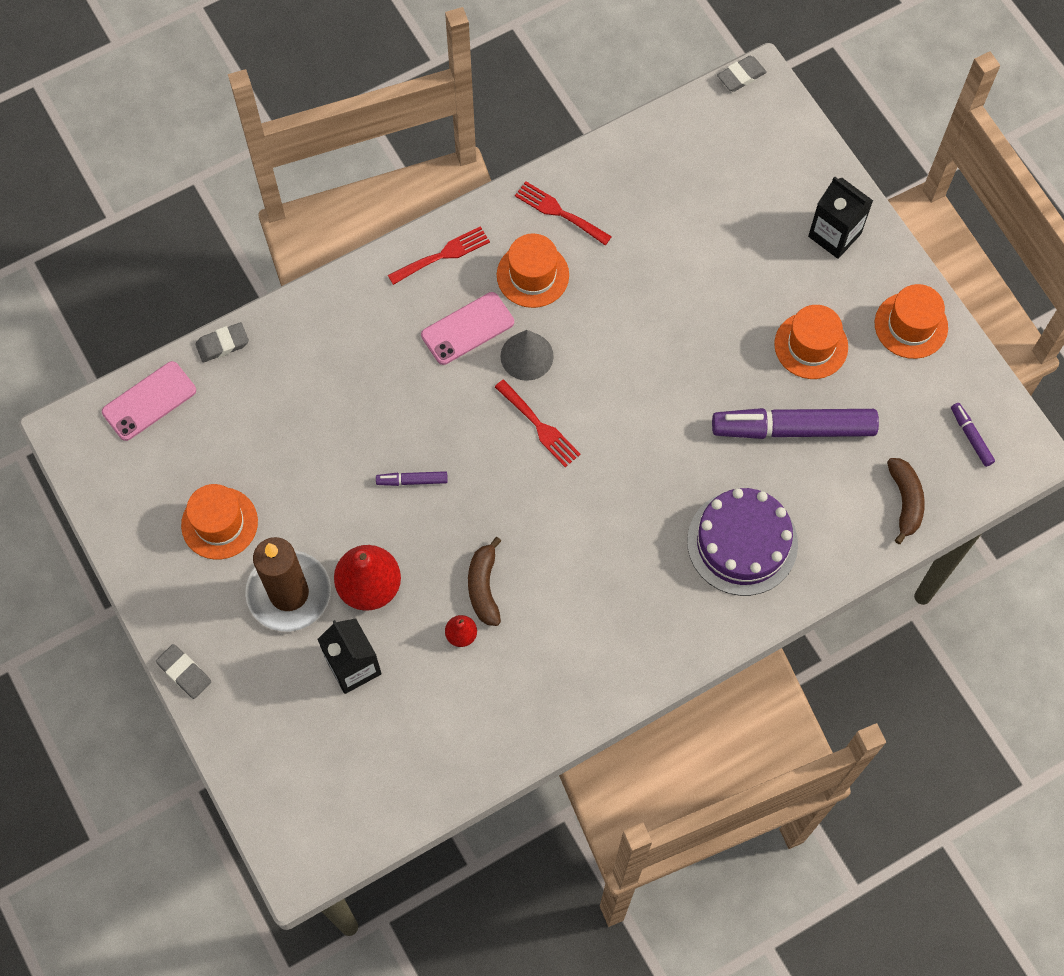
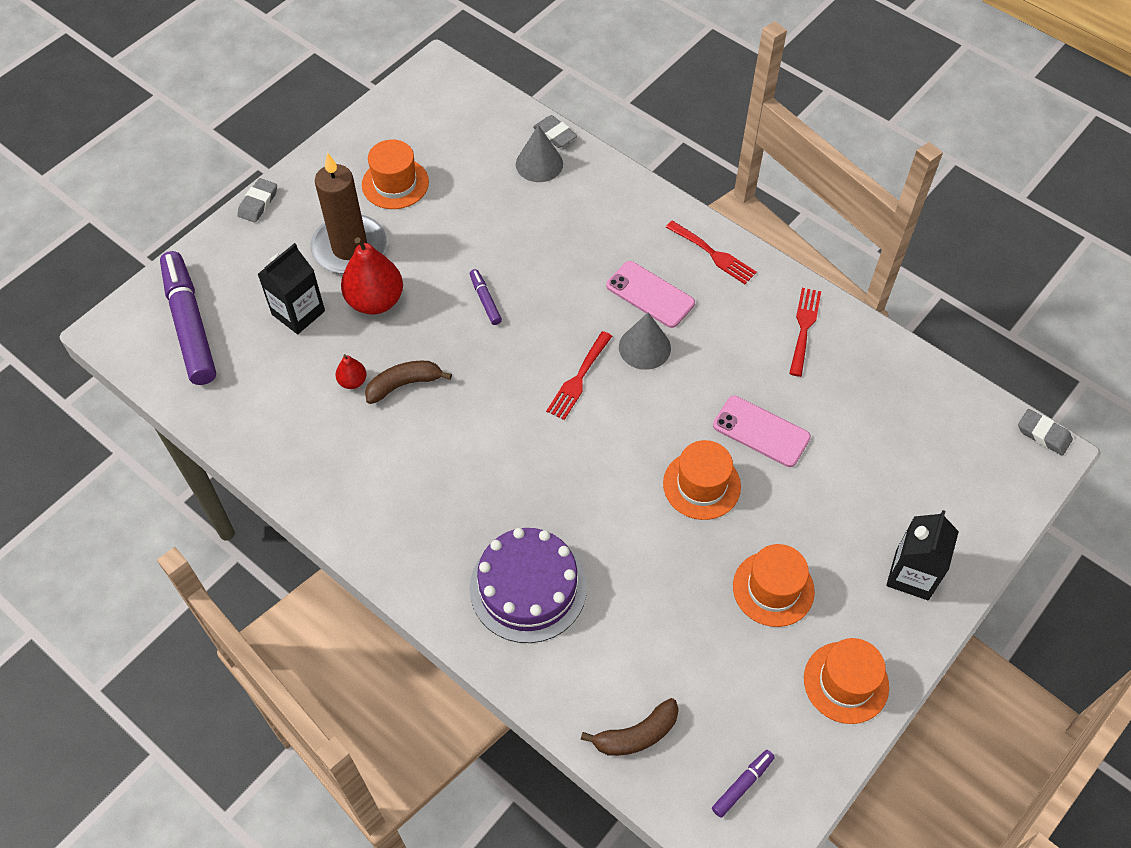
camera: 70 degrees right, 10 degrees down
(149, 401) = (484, 106): pink phone -> pink phone (761, 431)
(256, 373) = (539, 164): none -> grey cone
(532, 275) = (728, 327): orange hat -> orange hat (701, 485)
(793, 429) = (672, 599): purple marker -> purple marker (190, 324)

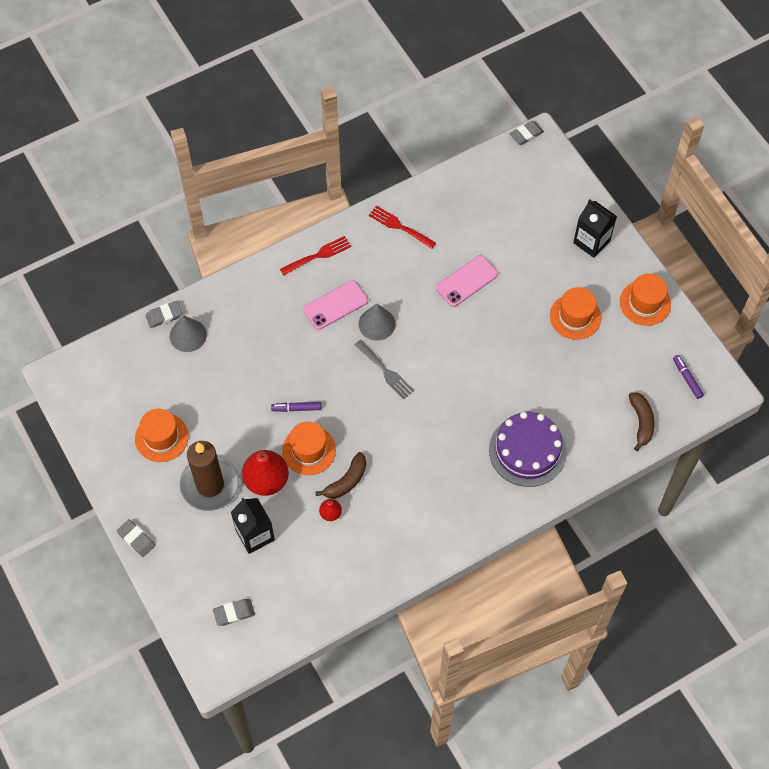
camera: 70 degrees left, 5 degrees up
(190, 324) = (234, 613): purple marker -> grey eraser
(404, 384) = (346, 481): brown banana -> brown banana turned 135 degrees counterclockwise
(578, 379) = (385, 371): red fork -> grey fork
(701, 485) = (492, 328): orange hat -> orange hat (309, 450)

